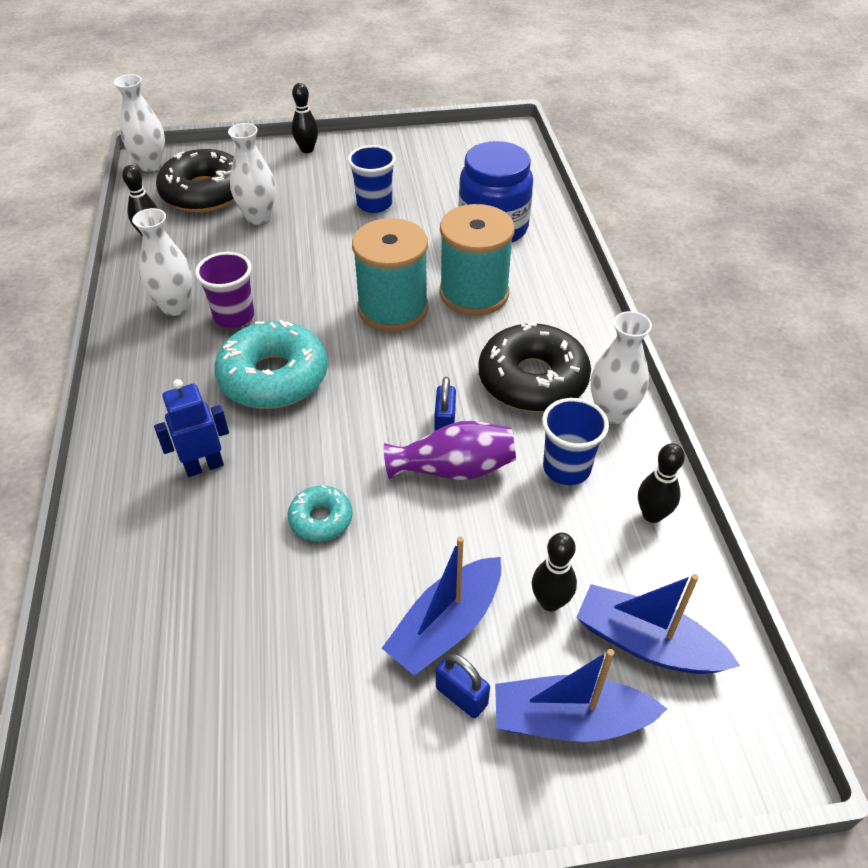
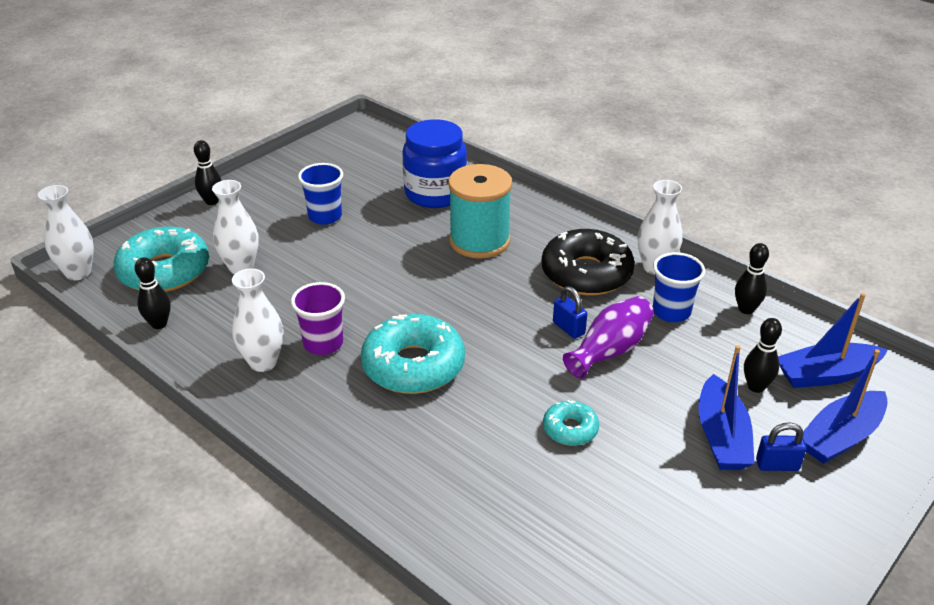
camera: 40 degrees left, 10 degrees down
(204, 193) = (164, 271): black donut -> turquoise donut
(204, 466) = (445, 449): blue robot -> none
(393, 308) = (437, 278): turquoise spool -> none

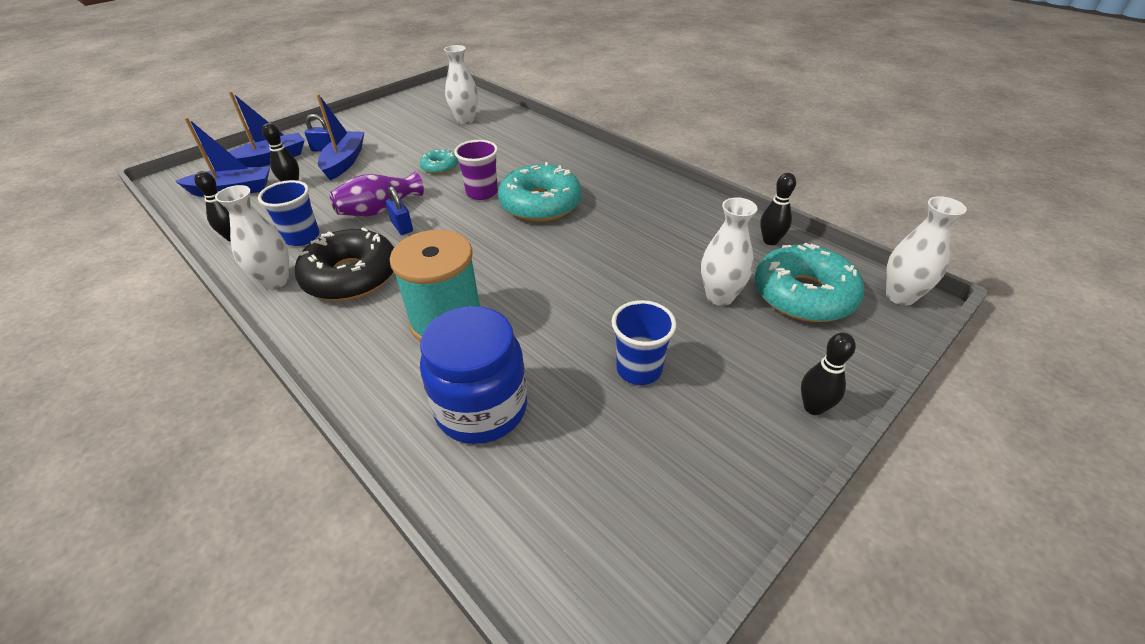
camera: 175 degrees left, 5 degrees up
(263, 362) = (662, 209): white vase -> white vase (465, 120)
(323, 343) = (615, 221): purple cup -> purple cup (482, 192)

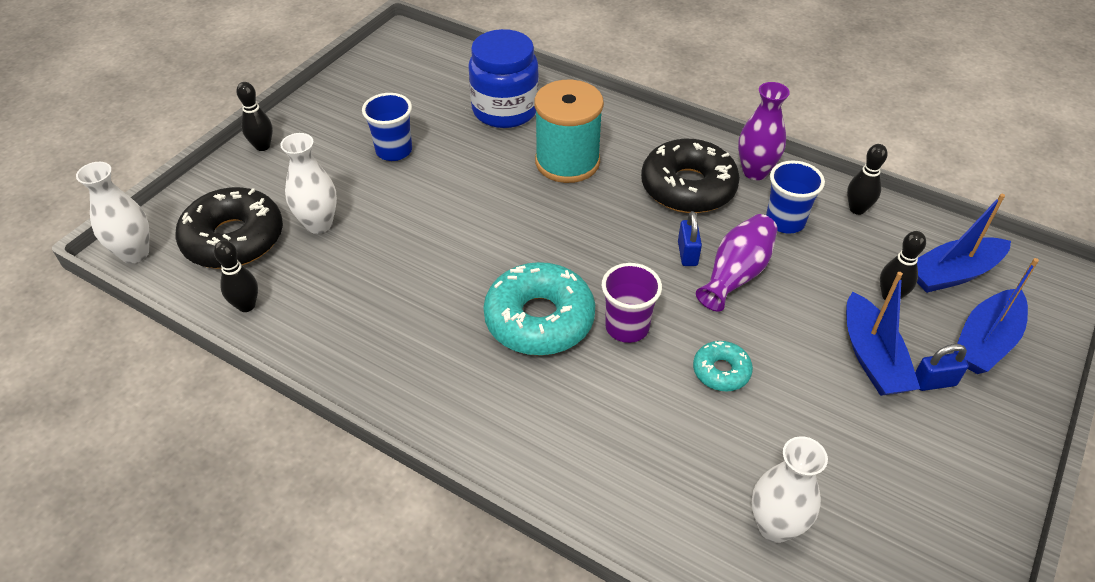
camera: 165 degrees right, 5 degrees up
(275, 281) = (755, 171): white vase -> purple vase
(402, 227) = (687, 254): blue padlock -> blue padlock turned 45 degrees clockwise
(803, 295) = (234, 239): turquoise donut -> black donut

